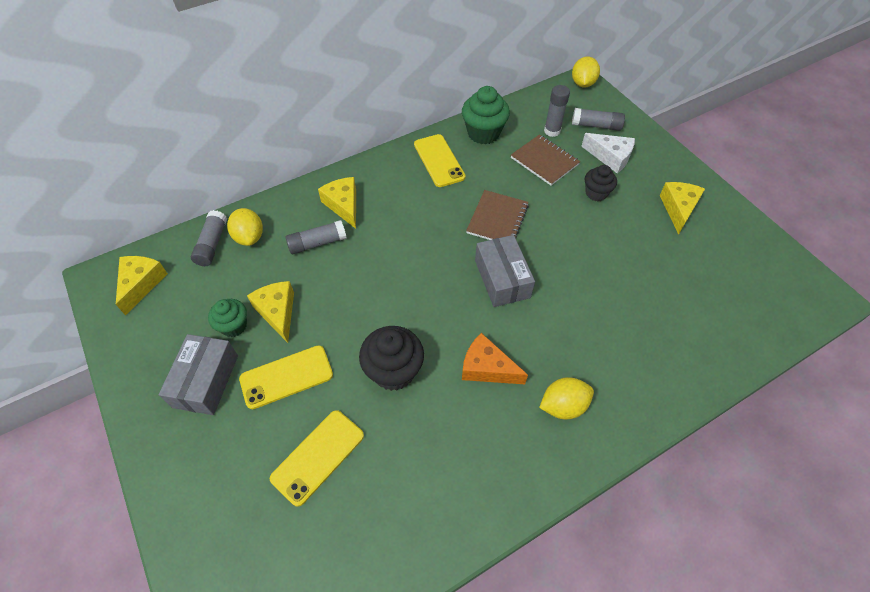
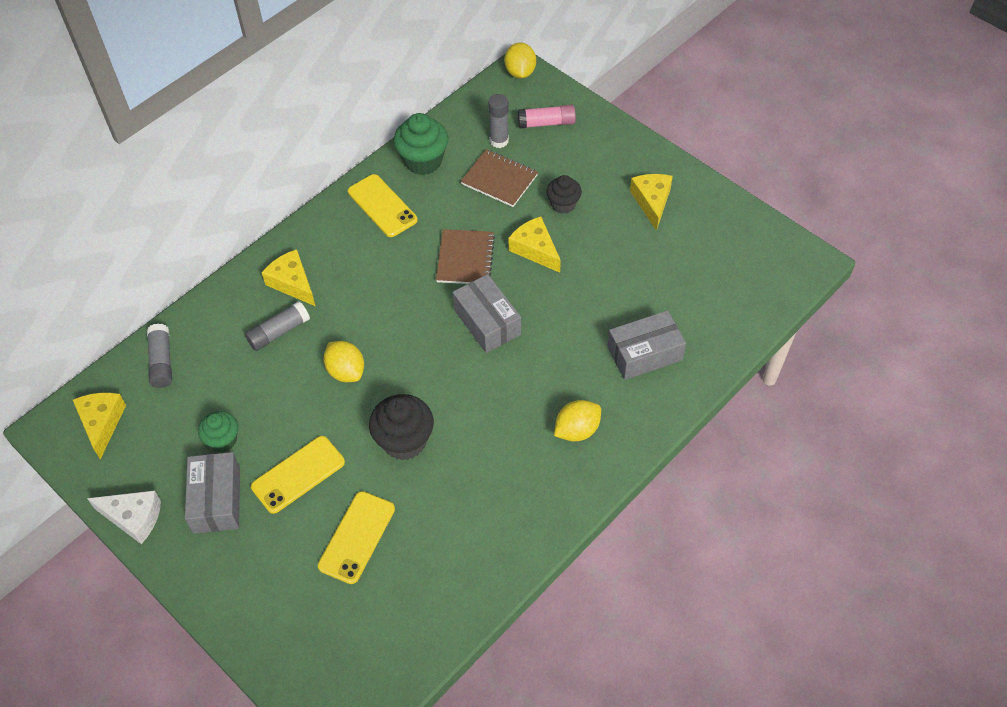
camera: 15 degrees left, 0 degrees up
(249, 237) = (200, 344): yellow lemon -> yellow lemon (346, 371)
(277, 312) = (263, 415): yellow cheese -> yellow cheese (535, 249)
(487, 368) = (495, 414): orange cheese -> none
(596, 125) = (546, 123): grey glue stick -> pink glue stick
(610, 157) = (570, 158): white cheese -> white cheese (134, 518)
(646, 346) = (644, 353): none -> grey box

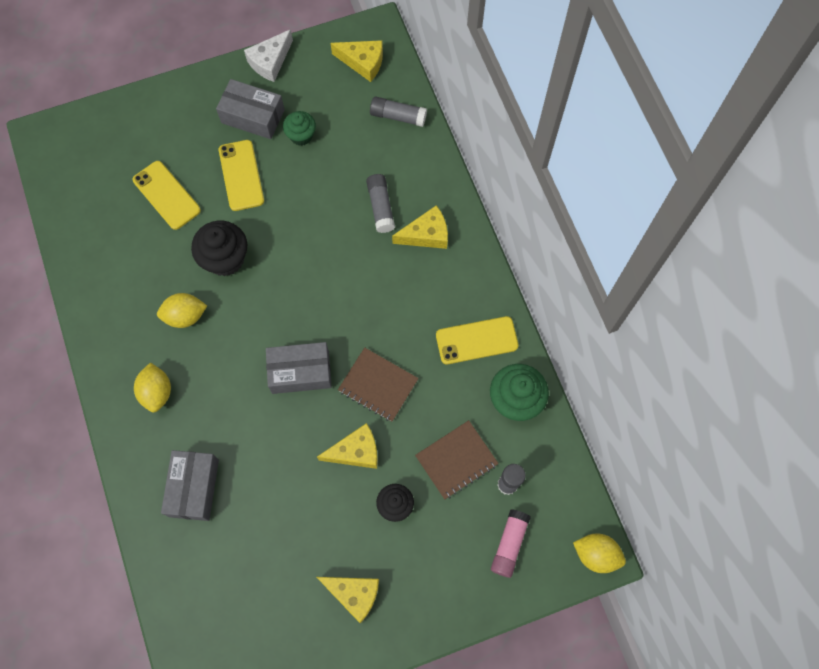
camera: 115 degrees right, 15 degrees up
(346, 371) = (314, 242): yellow lemon -> yellow lemon (185, 316)

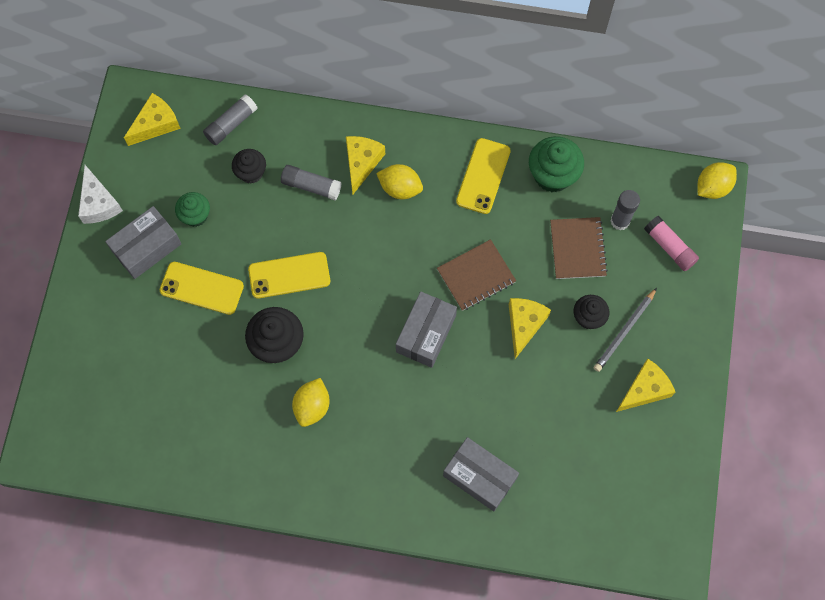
camera: 60 degrees left, 0 degrees up
(157, 392) = (371, 467): yellow lemon -> yellow lemon (400, 188)
(166, 195) = (178, 365): yellow phone -> yellow phone (289, 275)
(364, 155) = (251, 173): none -> black cupcake
(401, 545) = (624, 331): none -> grey pencil

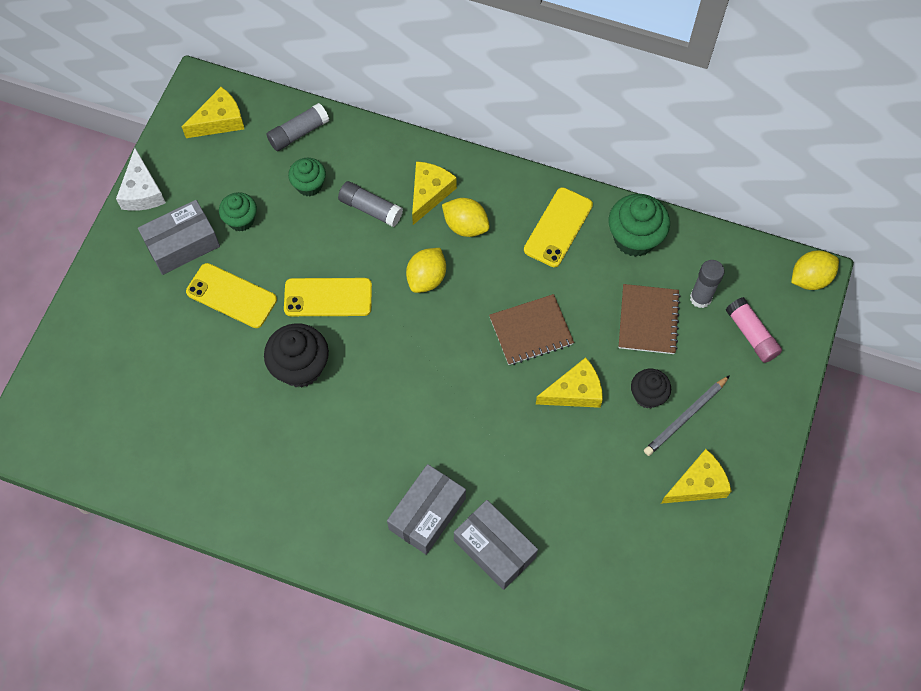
camera: 10 degrees right, 5 degrees down
(251, 173) = (309, 185): black cupcake -> green cupcake
(312, 406) = (324, 440): yellow lemon -> yellow lemon (426, 278)
(426, 334) = (464, 383): grey box -> grey box (427, 514)
(524, 325) = (574, 391): yellow cheese -> yellow cheese turned 45 degrees clockwise

